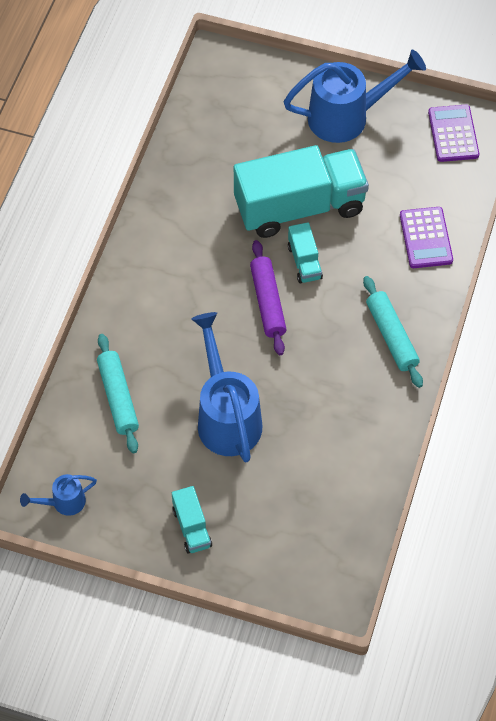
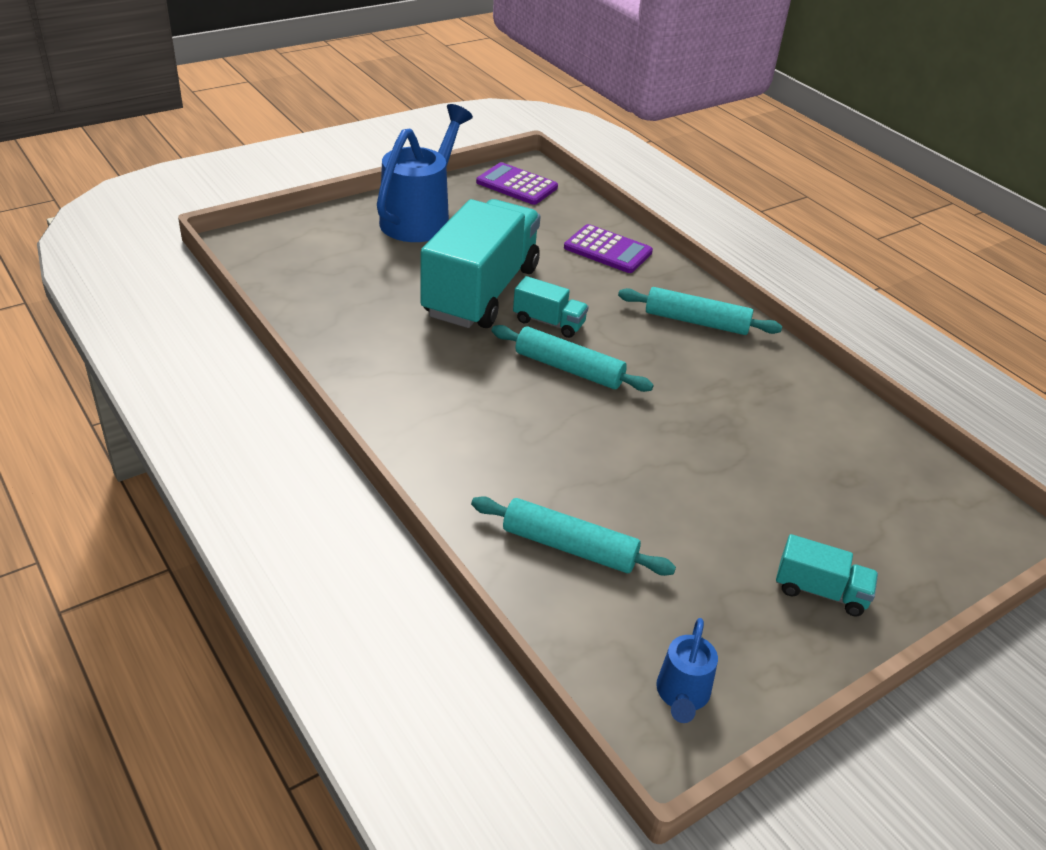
camera: 55 degrees left, 20 degrees down
(226, 417) = (686, 476): blue watering can -> none
(268, 302) = (569, 368): purple rolling pin -> turquoise rolling pin

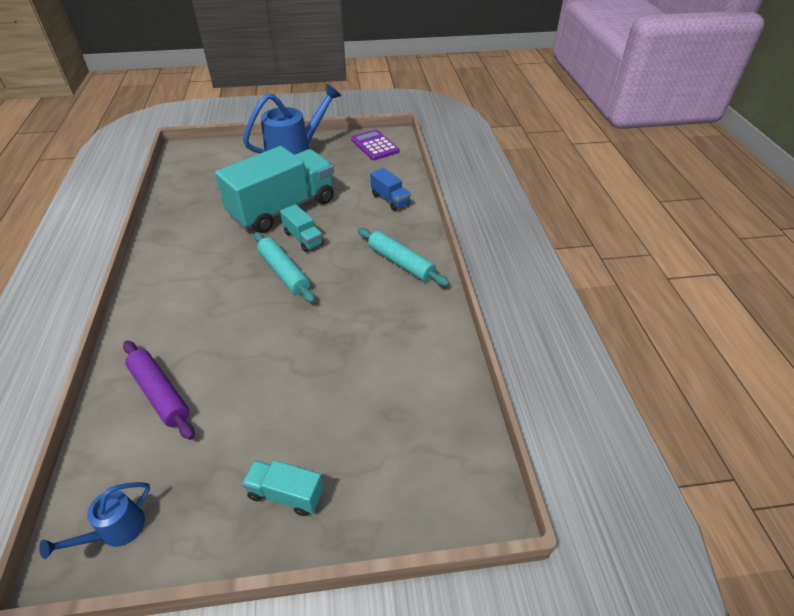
camera: 30 degrees right, 5 degrees up
(569, 546) = (160, 393): turquoise rolling pin -> purple rolling pin
(607, 250) = (390, 199): purple calculator -> blue truck
(820, 591) = (286, 494): turquoise truck -> turquoise truck turned 150 degrees clockwise

